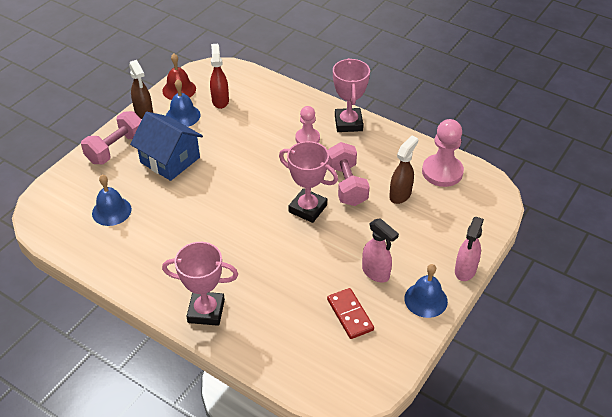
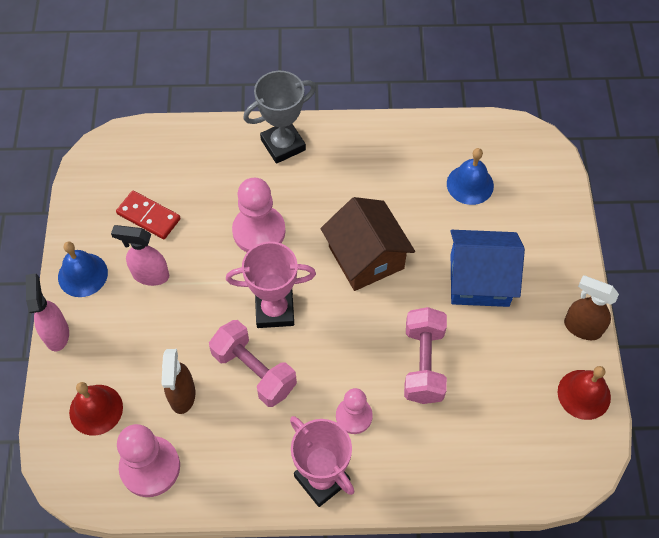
camera: 145 degrees right, 15 degrees up
(116, 149) = (552, 257): pink dumbbell -> pink dumbbell (423, 364)
(183, 116) = (533, 353): blue bell -> none
(206, 311) = (283, 145): pink trophy -> grey trophy
(220, 100) = (515, 410): red spray bottle -> none
(223, 206) = (366, 257): none -> brown house
(278, 260) = (259, 231): none -> pink pawn
(460, 214) = (96, 409): none -> red bell

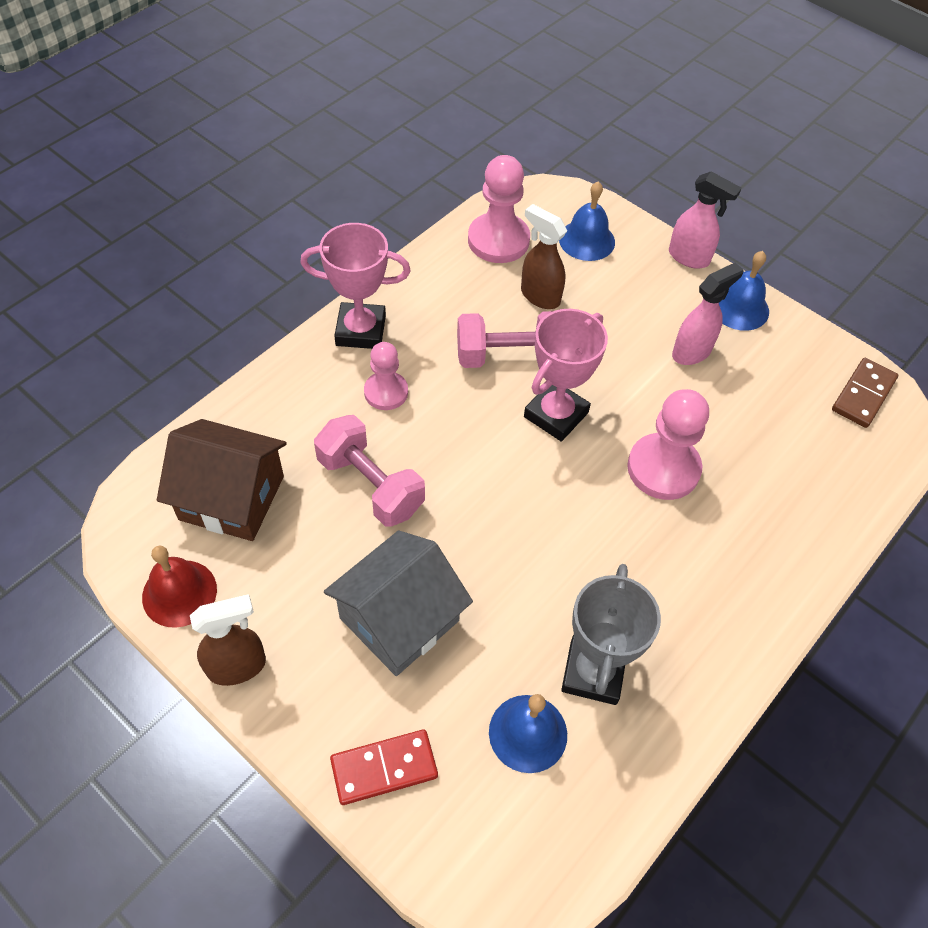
camera: 130 degrees right, 5 degrees down
(96, 409) = (586, 240): red bell -> blue bell
(103, 172) = (863, 395): none -> brown domino
(149, 216) = (768, 394): red domino -> red domino (384, 768)
(283, 145) = (768, 578): grey trophy -> grey trophy (593, 672)
(366, 257) = (537, 536): brown house -> brown house (231, 498)
(479, 280) = (399, 619): blue house -> grey house

